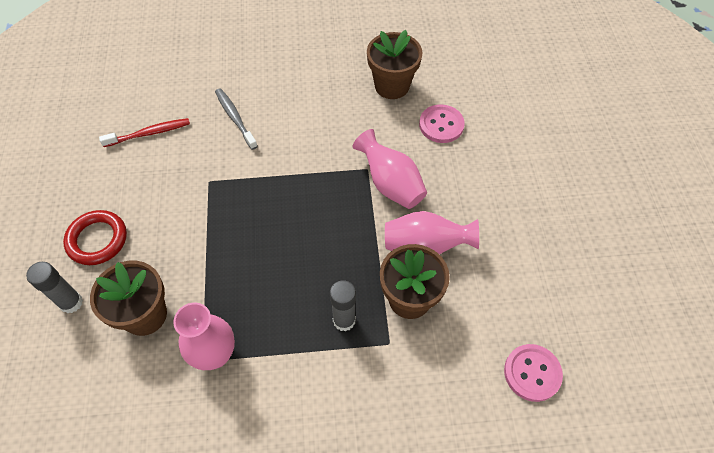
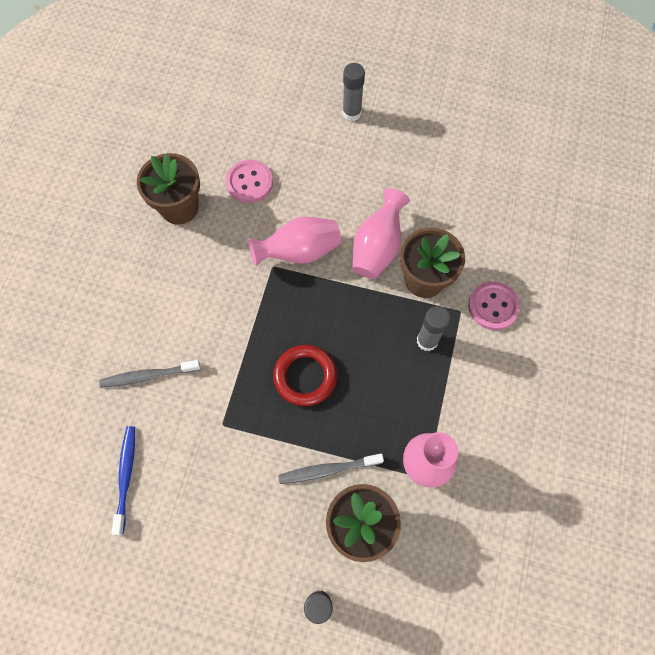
camera: 70 degrees left, 10 degrees up
(97, 240) = (250, 562): red ring -> red ring (305, 376)
(149, 133) = (126, 476): red toothbrush -> blue toothbrush
(190, 273) = (327, 470): none -> grey toothbrush
(532, 373) = (519, 214): pink button -> pink button (493, 306)
(561, 179) = (351, 113): none -> grey glue stick

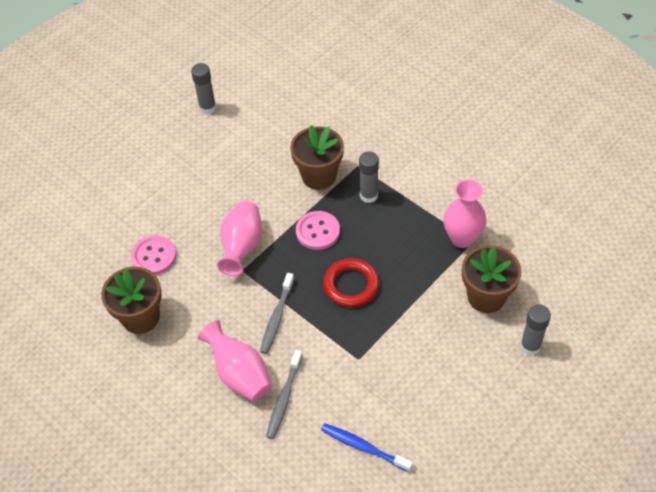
camera: 60 degrees left, 15 degrees down
(327, 470) = (434, 300): grey toothbrush -> grey toothbrush (277, 317)
(351, 113) = (141, 161): grey glue stick -> grey glue stick (207, 108)
(377, 247) = (273, 194): pink vase -> pink vase (239, 374)
(493, 306) = (366, 145): pink button -> pink button (317, 231)

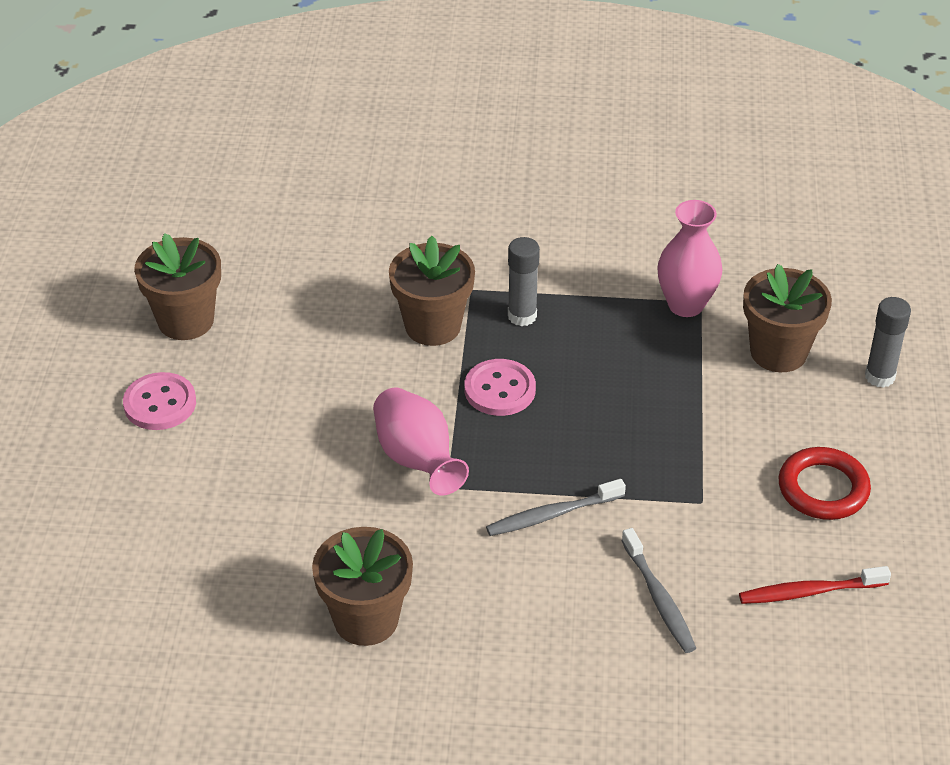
camera: 40 degrees left, 10 degrees down
(154, 256) = (304, 537): pink button -> pink button (160, 404)
(207, 108) = (186, 321): grey glue stick -> brown flower pot
(239, 374) = (573, 605): pink vase -> none
(277, 317) = (552, 515): grey toothbrush -> grey toothbrush turned 90 degrees clockwise
(351, 285) = (607, 427): red ring -> red ring (823, 488)
(363, 447) = (809, 592): blue toothbrush -> red toothbrush

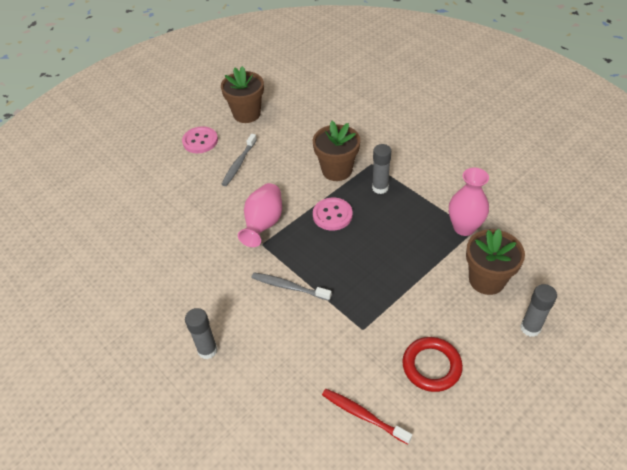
camera: 45 degrees right, 5 degrees up
(366, 619) = (165, 279): brown flower pot -> none
(540, 658) = (207, 350): none -> grey glue stick
(659, 598) = (289, 362): grey toothbrush -> grey toothbrush (239, 164)

